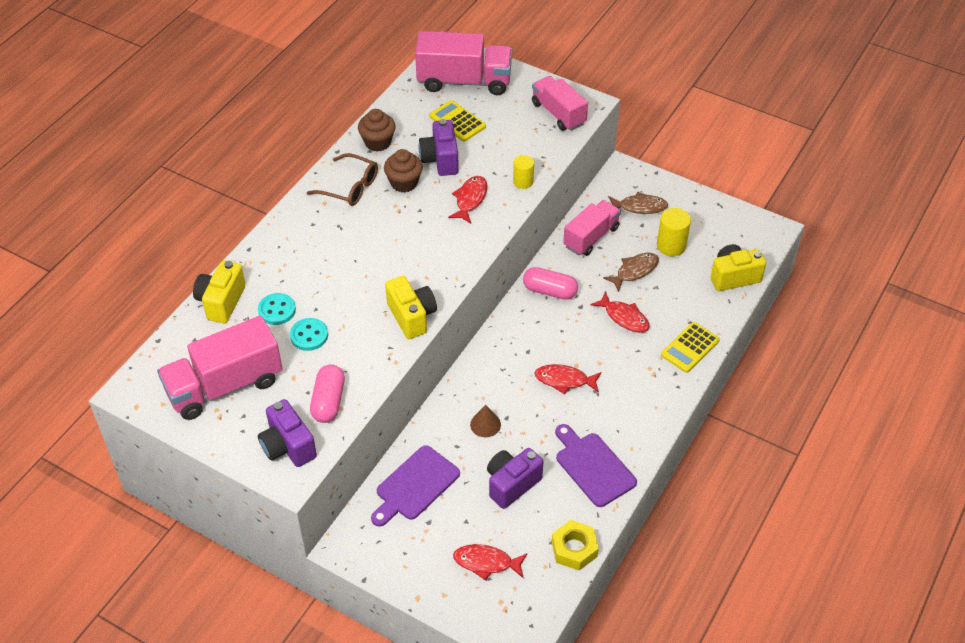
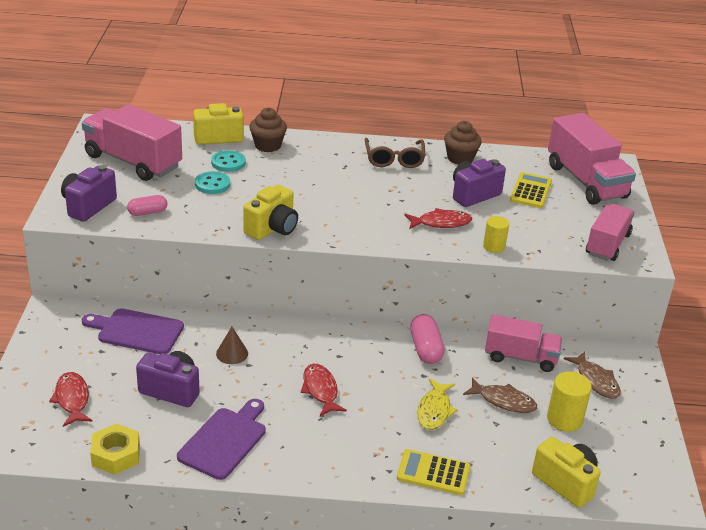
camera: 60 degrees right, 15 degrees down
(328, 401) = (147, 212): pink capsule -> pink capsule, size x0.66
(404, 183) = (426, 183): brown cupcake -> brown cupcake (268, 145)
(624, 317) = (434, 410): red fish -> yellow fish

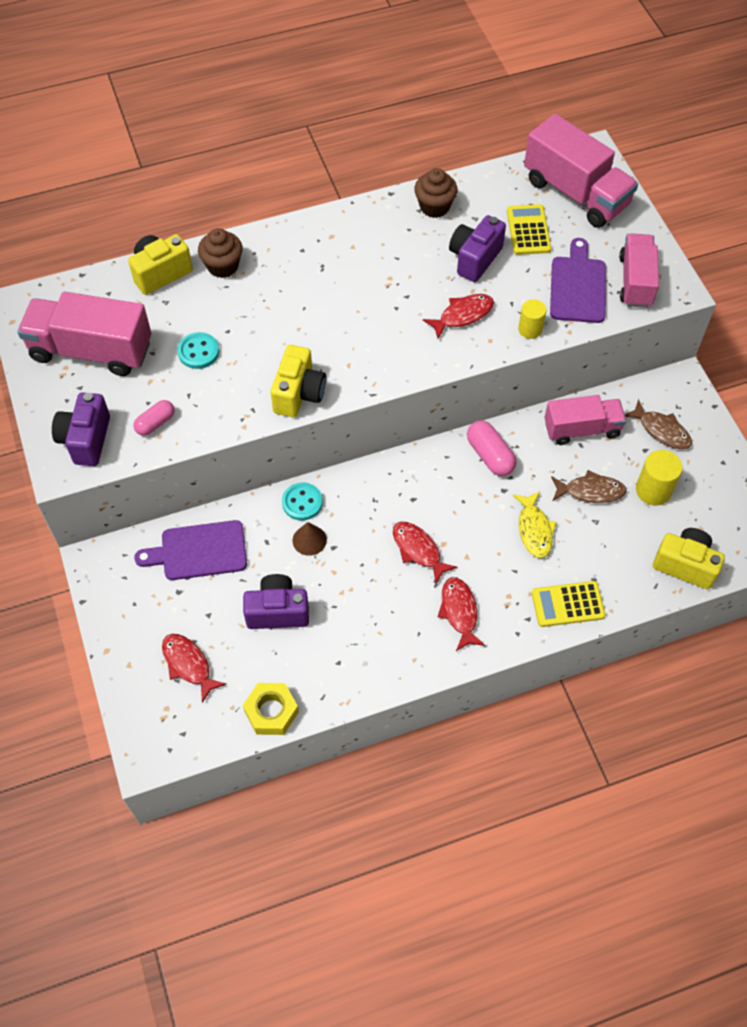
camera: 20 degrees left, 25 degrees up
(225, 440) = (363, 650): purple cutting board -> purple cutting board (578, 286)
(228, 163) = (196, 311): turquoise button -> turquoise button (302, 502)
(329, 444) = (459, 612): none -> red fish
(394, 159) = (367, 235): brown glasses -> none

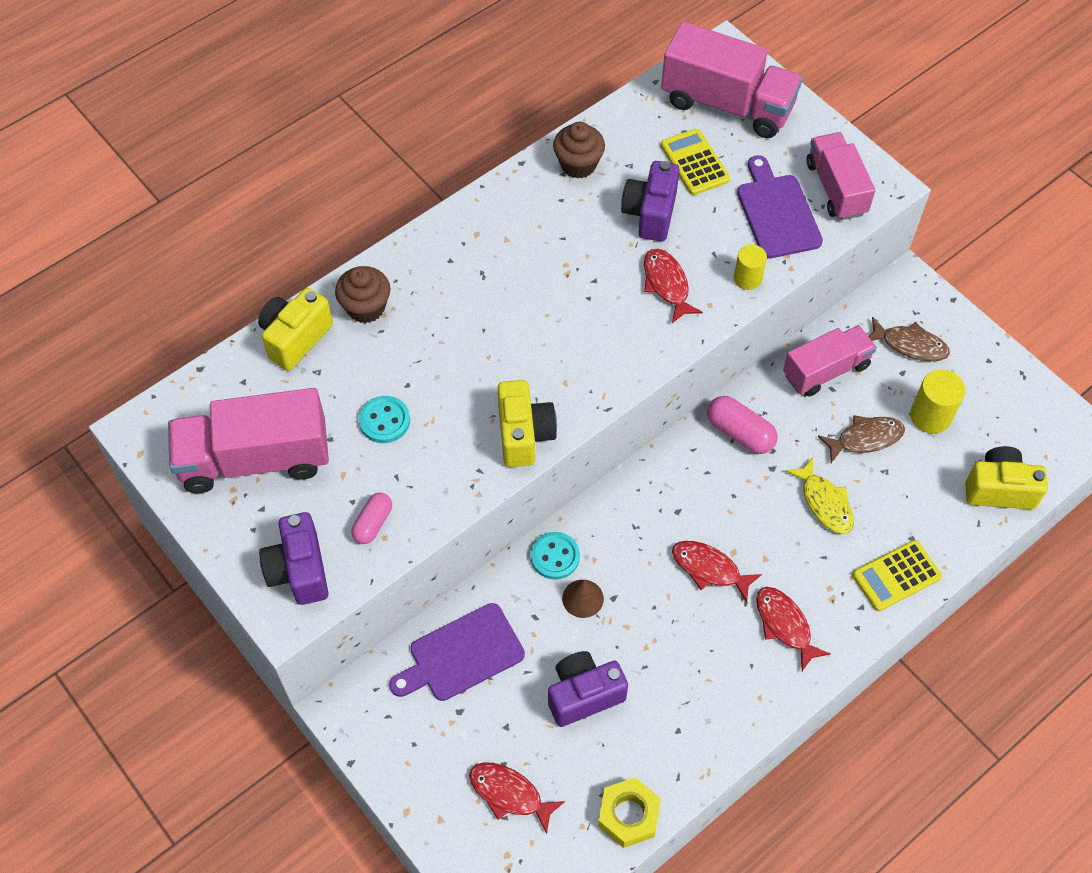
camera: 20 degrees left, 0 degrees up
(463, 315) = (667, 284): red fish -> red fish turned 60 degrees counterclockwise

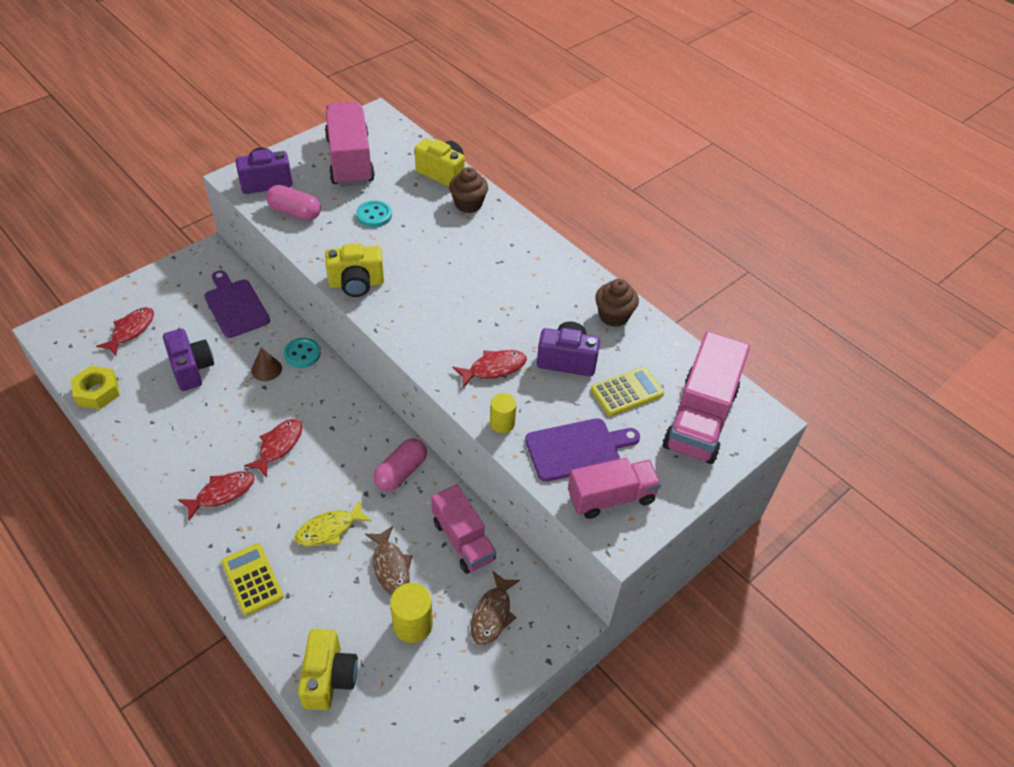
camera: 85 degrees right, 10 degrees down
(373, 523) = (295, 212): pink capsule -> pink capsule, size x1.52

